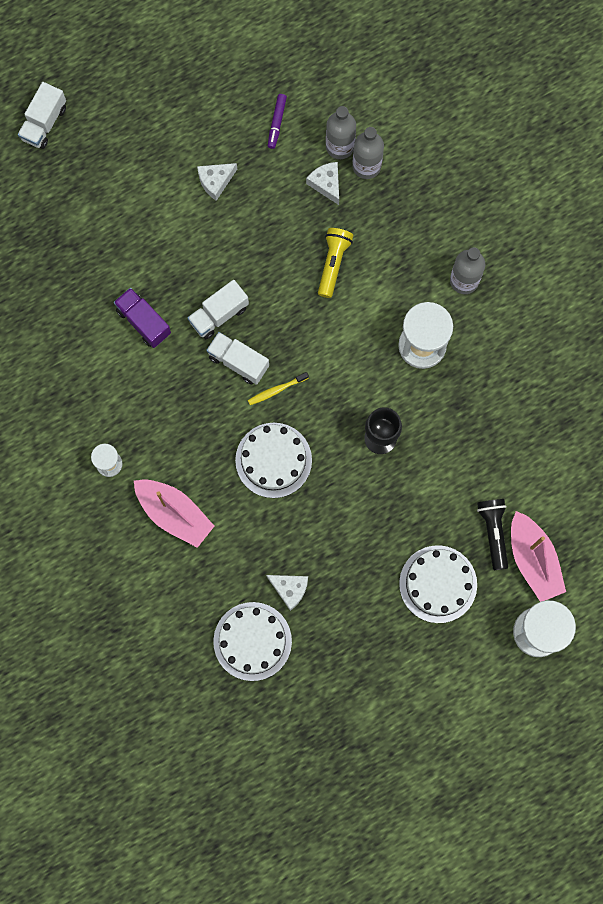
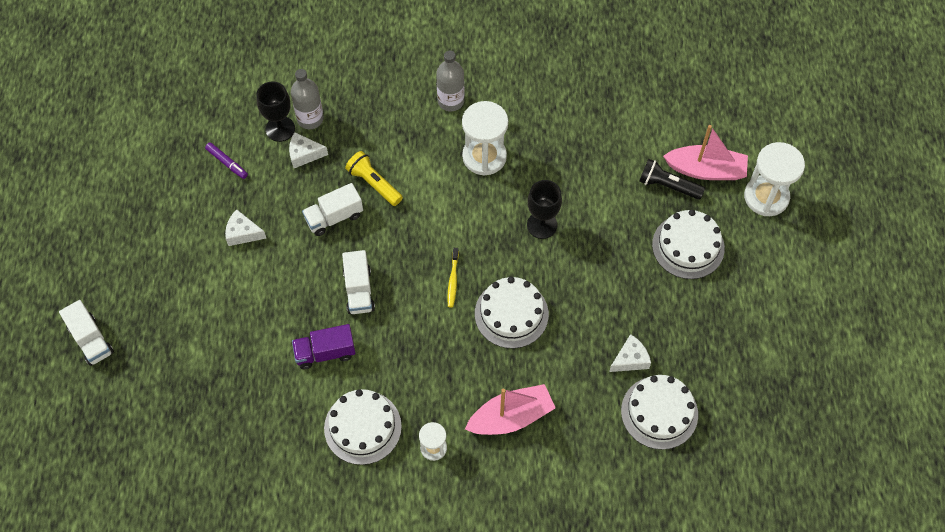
camera: 60 degrees left, 15 degrees down
(94, 394) = (362, 427): none -> white cake
(215, 181) = (243, 233): white cheese -> white cheese turned 105 degrees clockwise
(238, 362) = (409, 297): white truck -> white truck (334, 217)
(340, 146) = (280, 129): grey bottle -> black goblet

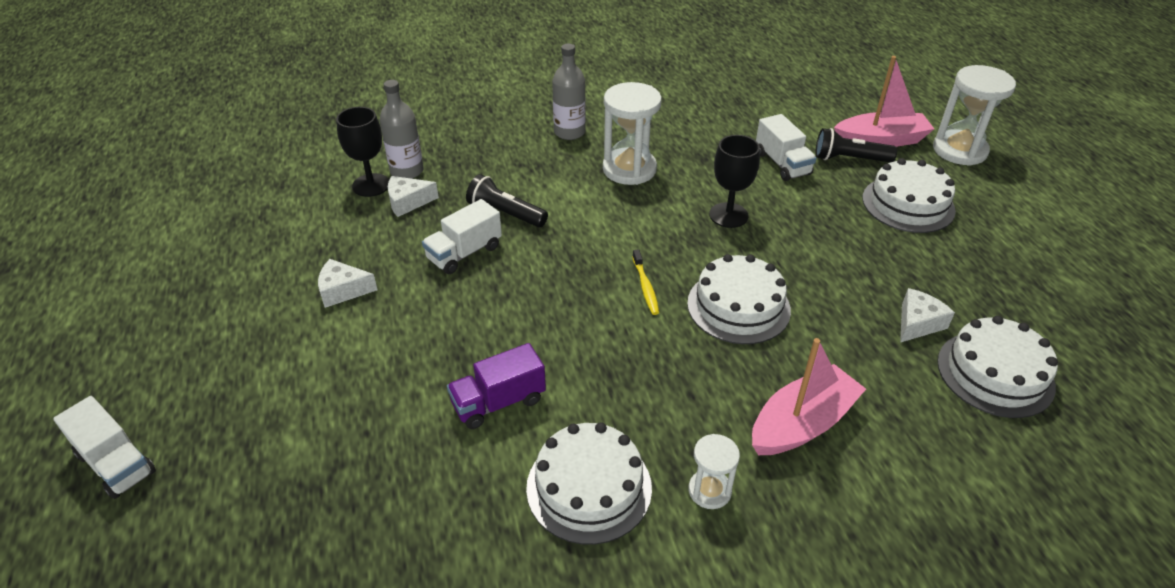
camera: 15 degrees left, 20 degrees down
(227, 163) = (307, 226): purple marker -> none
(359, 290) = (523, 321): white truck -> white truck (782, 164)
(374, 183) = (505, 213): yellow flashlight -> black flashlight

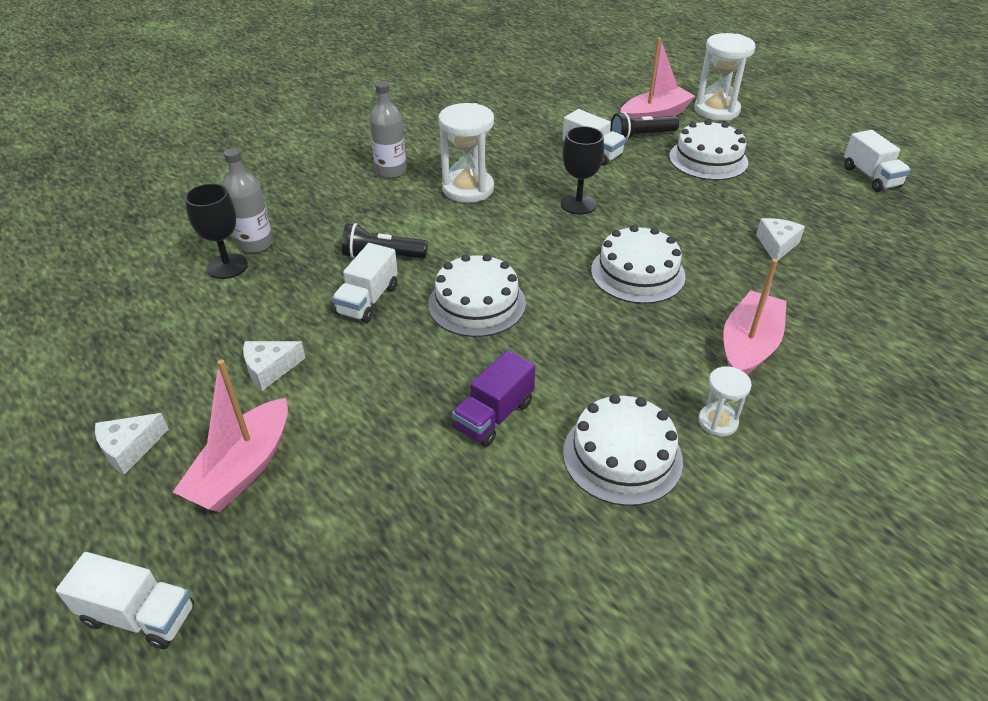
camera: 25 degrees left, 0 degrees up
(265, 371) = (243, 469): none -> pink boat
(408, 202) = (278, 271): white cheese -> white cheese (130, 448)
(645, 287) = (551, 280): yellow toothbrush -> none
(995, 373) = (853, 264): white cake -> white cake (477, 303)
(1098, 278) = (870, 177): none -> white truck

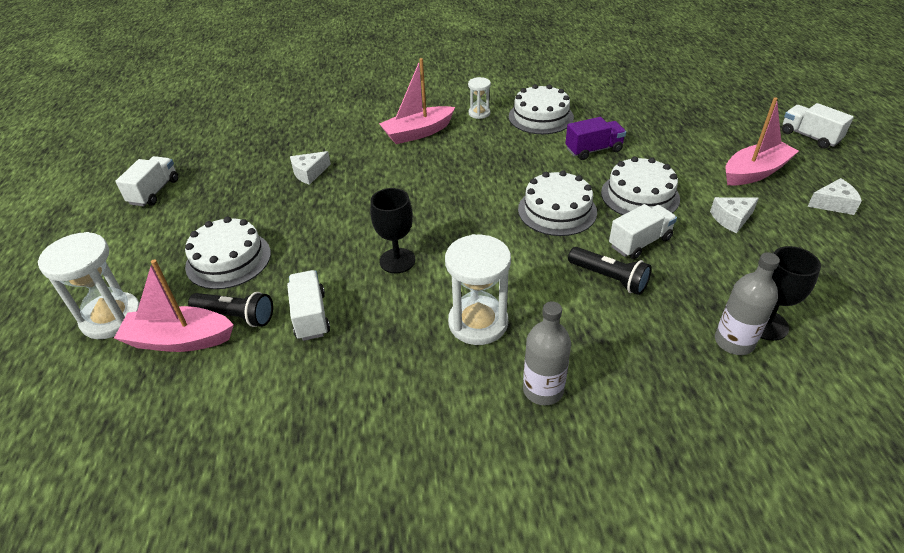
camera: 145 degrees left, 0 degrees up
(270, 369) = (731, 219): white cheese -> white cheese turned 150 degrees clockwise
(637, 273) = (424, 190): white cake -> white cake (640, 195)

